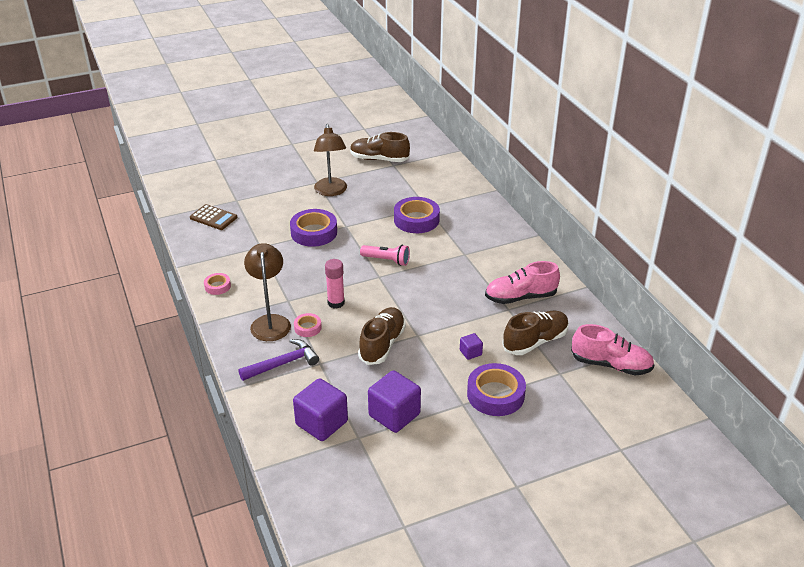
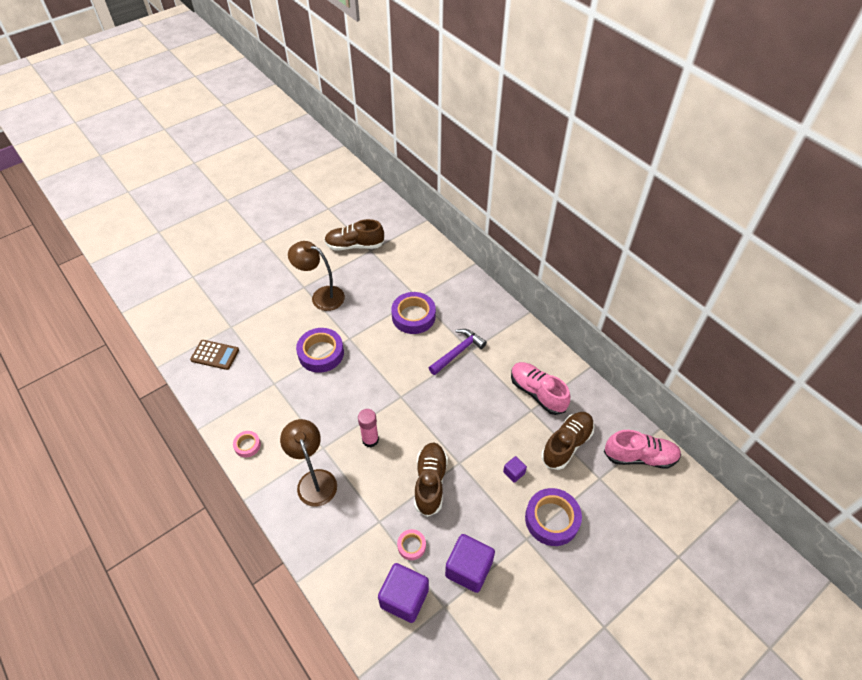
camera: 15 degrees left, 15 degrees up
(283, 363) = (343, 531): purple hammer -> purple hammer (458, 352)
(307, 327) = (353, 478): pink tape -> pink tape (411, 546)
(331, 191) = (321, 296): brown lamp -> brown lamp turned 135 degrees clockwise
(386, 260) = (401, 374): pink flashlight -> none
(520, 297) = (537, 393): pink shoe -> pink shoe turned 75 degrees clockwise

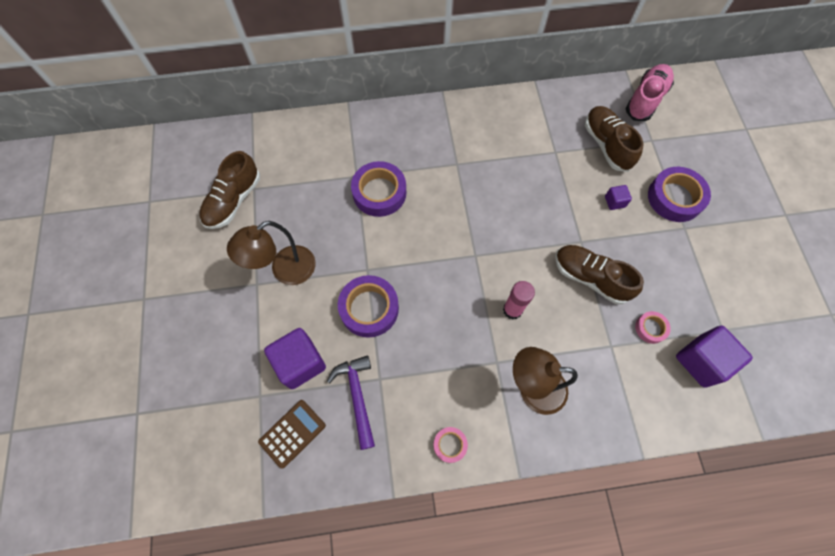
camera: 60 degrees left, 15 degrees up
(458, 352) = (452, 176): purple hammer -> purple hammer (357, 396)
(468, 569) = (694, 290): purple cube -> purple cube (300, 363)
(537, 393) = (539, 136): pink shoe -> none

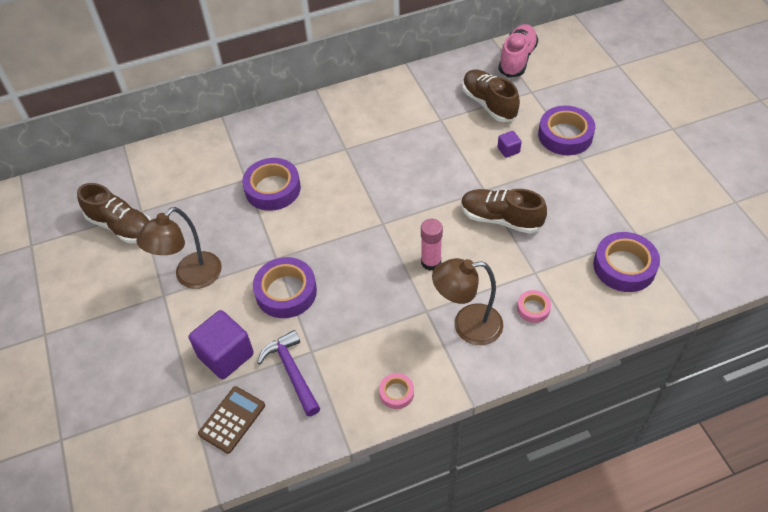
camera: 10 degrees left, 15 degrees down
(233, 201) = (122, 226): brown shoe -> brown shoe turned 75 degrees counterclockwise
(650, 328) = (569, 249): pink tape -> pink tape (533, 308)
(701, 361) = (624, 266): purple cube -> purple tape

